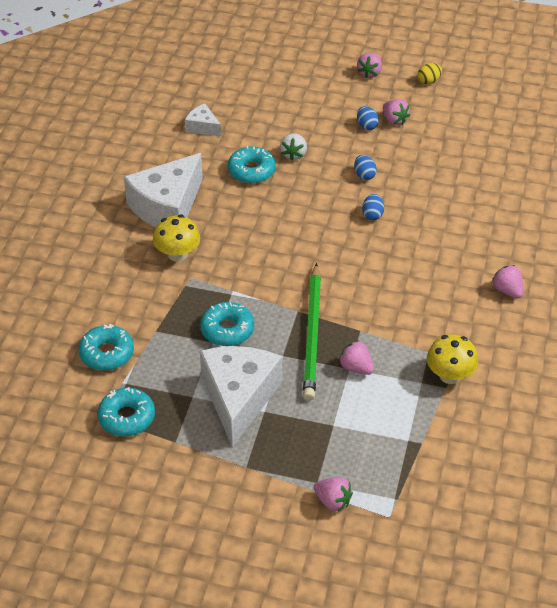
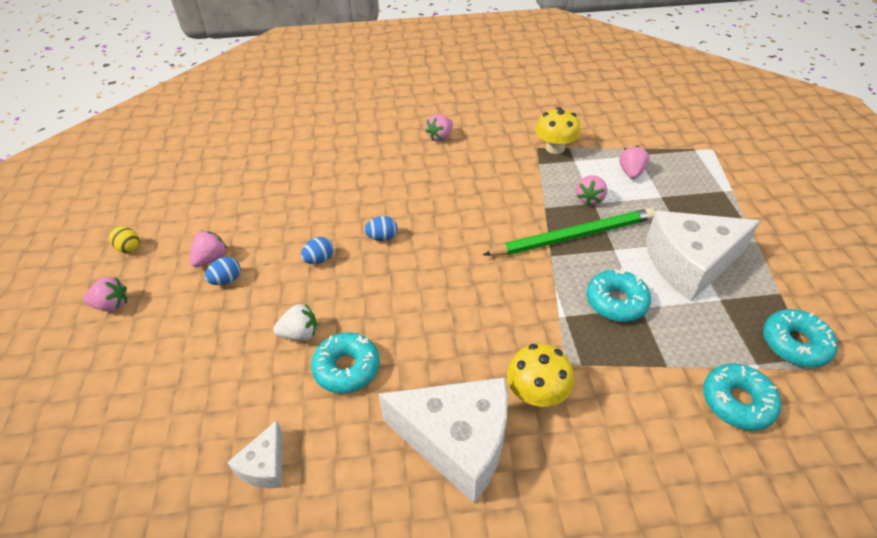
camera: 110 degrees left, 0 degrees up
(333, 501) = (731, 178): pink strawberry -> pink strawberry (631, 172)

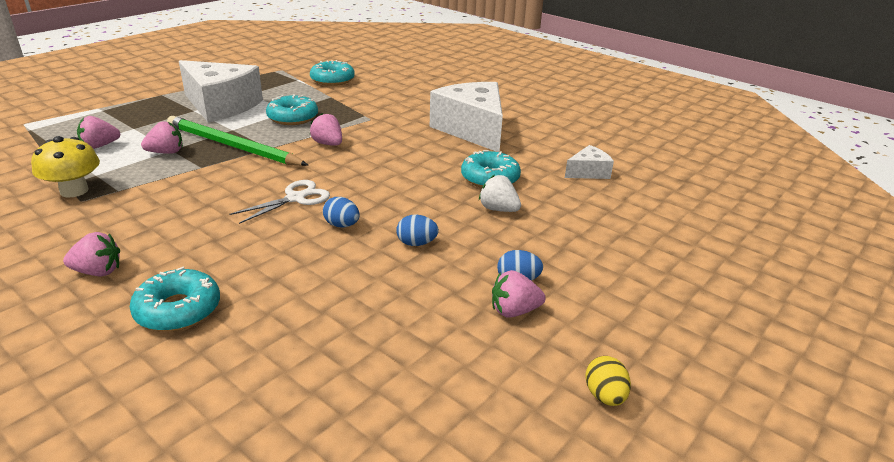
camera: 135 degrees left, 15 degrees down
(112, 305) = (656, 332): pink strawberry -> pink strawberry (328, 144)
(443, 233) = (295, 198): none -> white scissors
(536, 393) = (405, 120): yellow mushroom -> none
(795, 344) = (267, 74): turquoise donut -> turquoise donut (178, 310)

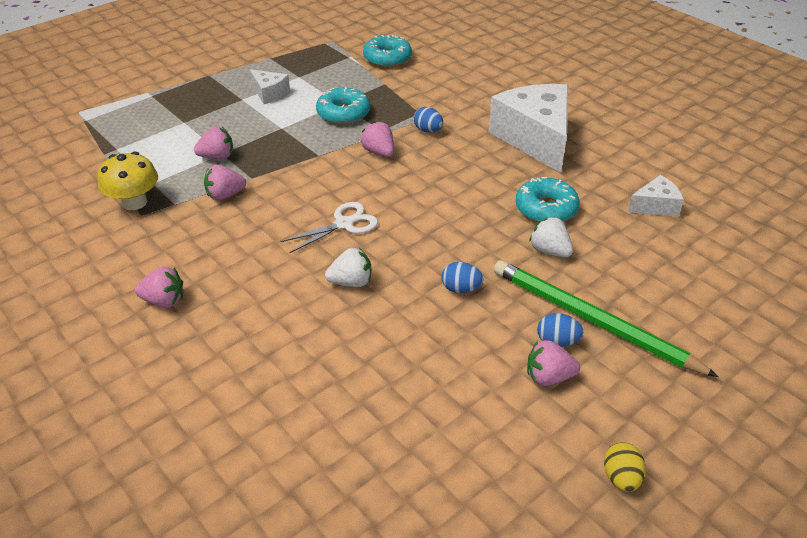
camera: 10 degrees right, 10 degrees up
(100, 146) = (153, 145): pink strawberry -> pink strawberry (225, 195)
(178, 310) = (236, 349): turquoise donut -> none
(221, 106) = (269, 93): white cheese -> white cheese, size x0.47
(232, 146) = (282, 151): green pencil -> green pencil (592, 320)
(304, 244) = (351, 282): none -> white strawberry
(342, 225) = (388, 261): blue egg -> blue egg (428, 130)

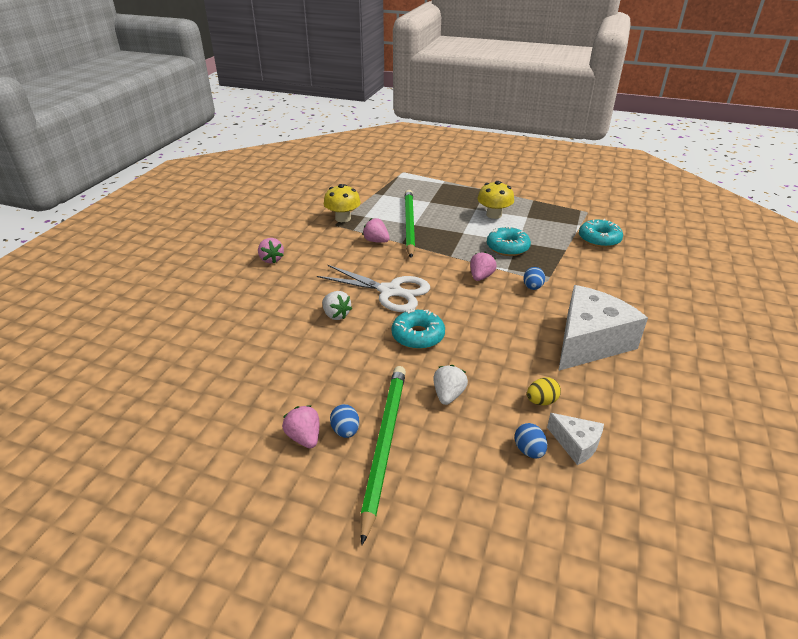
camera: 60 degrees right, 5 degrees down
(217, 157) = (409, 224): pink strawberry -> green pencil
(269, 93) = (494, 215): white cheese -> yellow mushroom
(344, 224) = (390, 291): white scissors -> white scissors, size x1.59
(461, 289) = (366, 363): blue egg -> blue egg (529, 450)
(546, 208) = (500, 377): turquoise donut -> turquoise donut (418, 336)
(621, 478) = (222, 510): yellow egg -> yellow egg (541, 401)

